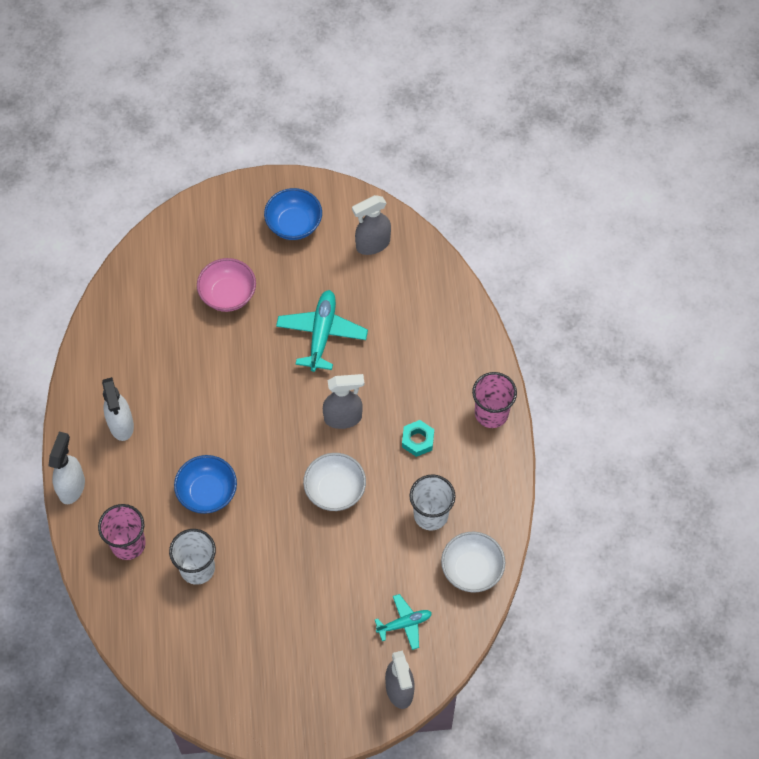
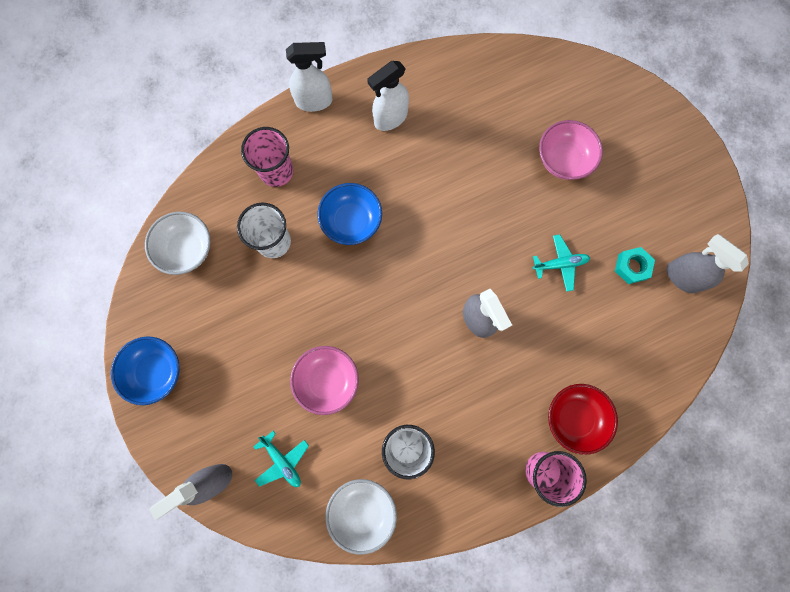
camera: 70 degrees right, 15 degrees up
(294, 224) = (668, 191): blue bowl -> blue bowl (156, 371)
(322, 334) = (560, 264): turquoise plane -> turquoise plane, size x0.60
(335, 490) = (398, 340): white bowl -> white bowl (186, 249)
(347, 562) = (327, 380): none -> pink bowl
(417, 440) = (482, 403): turquoise nut -> turquoise nut (632, 267)
(457, 373) = (574, 417): none -> red bowl

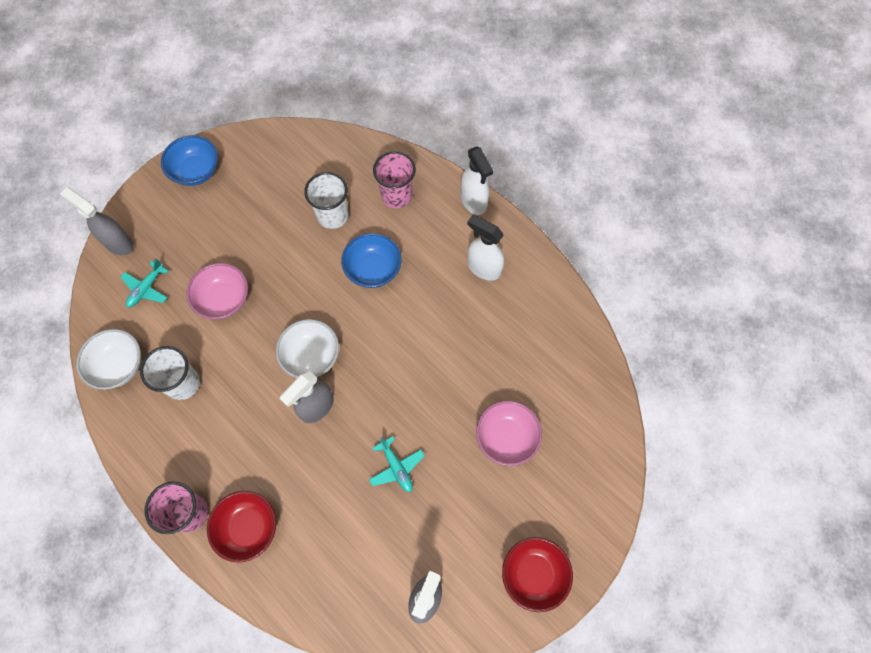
camera: 70 degrees right, 10 degrees down
(186, 249) = (304, 155): white bowl -> white bowl (311, 356)
(632, 267) = (418, 540): turquoise nut -> none
(687, 181) = (533, 574): none -> red bowl

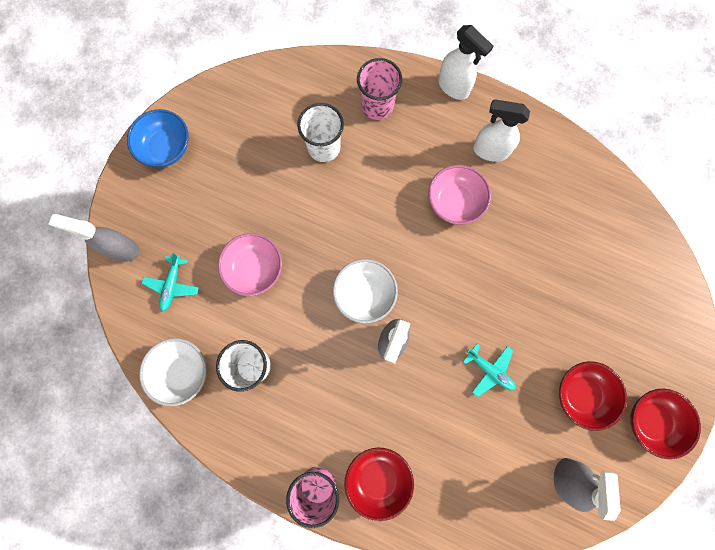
camera: 20 degrees left, 10 degrees up
(373, 269) = (386, 188): blue bowl -> none
(475, 522) = (581, 394): none -> red bowl
(506, 437) = (577, 305): pink bowl -> pink bowl (455, 202)

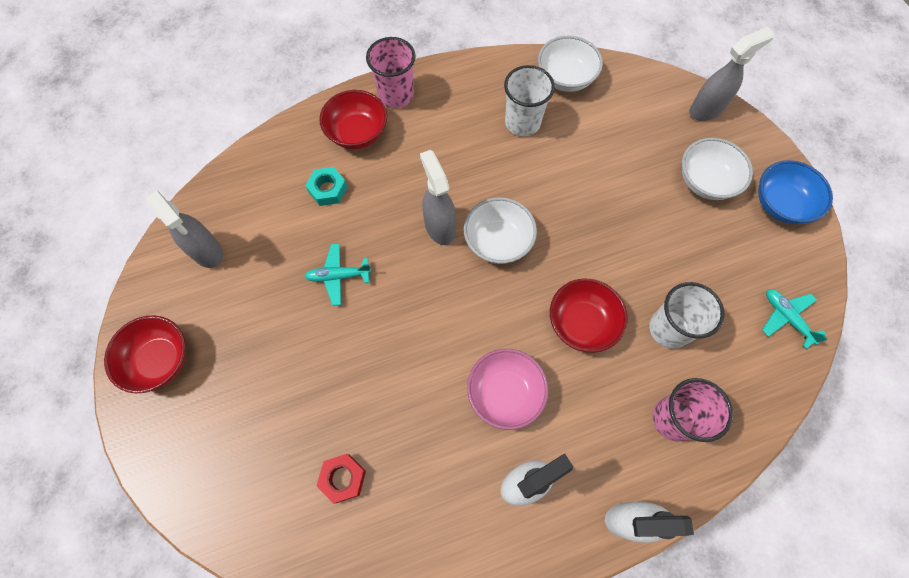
camera: 135 degrees right, 10 degrees down
(172, 285) = (642, 120): turquoise plane -> turquoise plane (786, 317)
(190, 204) = (705, 181): none -> white bowl
(254, 269) = (600, 182): pink bowl -> none
(441, 447) = (328, 189): none -> turquoise nut
(581, 394) = (241, 327): red bowl -> red bowl (582, 323)
(588, 242) = (343, 478): none -> red nut

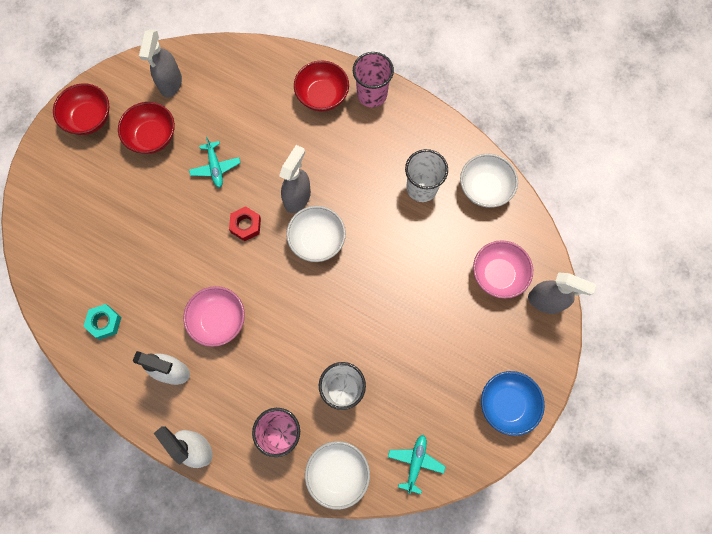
camera: 50 degrees right, 5 degrees up
(328, 189) = (267, 113): turquoise nut -> turquoise nut (104, 322)
(338, 276) = (215, 167): turquoise plane -> turquoise plane turned 150 degrees counterclockwise
(343, 478) = (99, 270): red nut -> red nut (246, 225)
(582, 323) = (302, 333): red bowl -> red bowl (152, 137)
(654, 125) = (498, 275): none -> pink bowl
(705, 181) = (481, 340): white bowl -> white bowl (338, 474)

